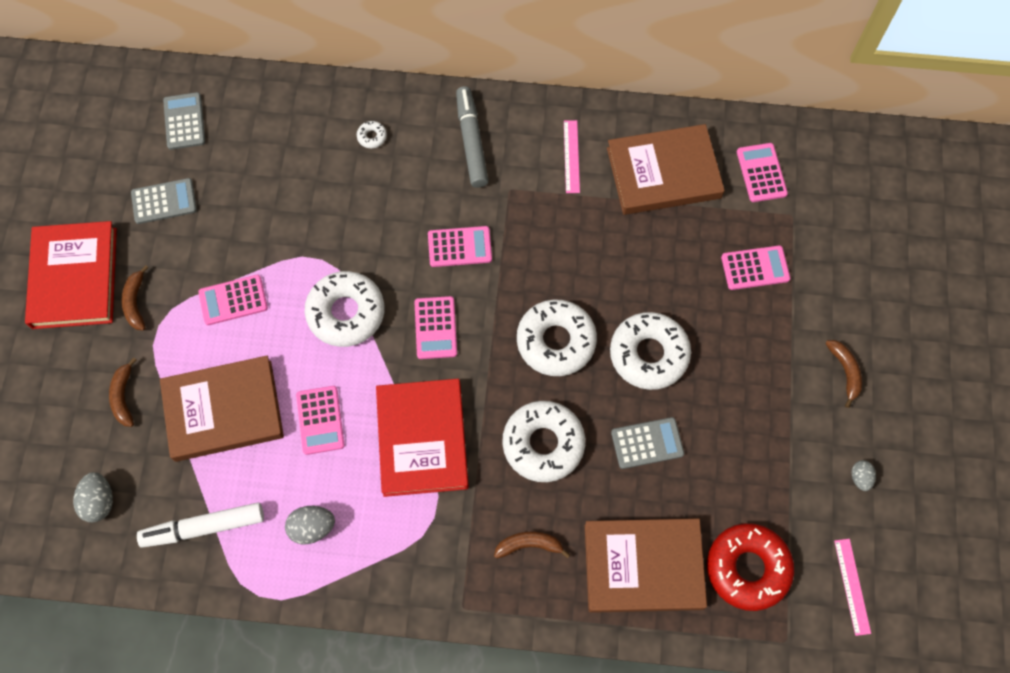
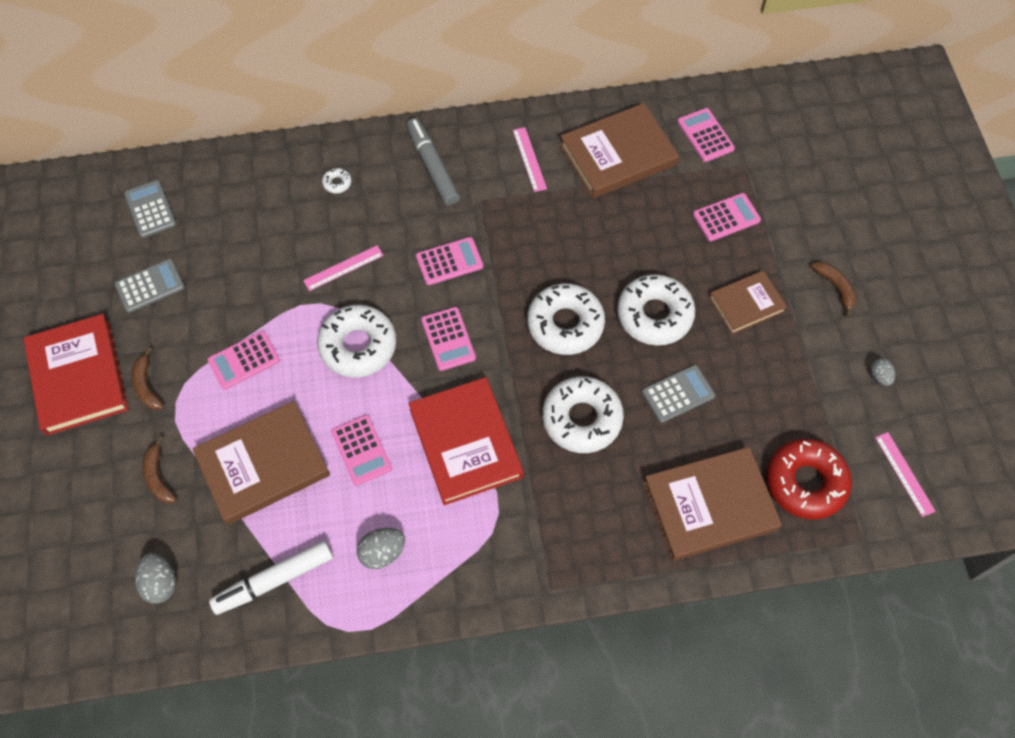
camera: 15 degrees left, 5 degrees down
(354, 228) = (343, 268): none -> pink ruler
(529, 545) = (597, 514): brown banana -> none
(746, 366) = (746, 304): none -> brown book

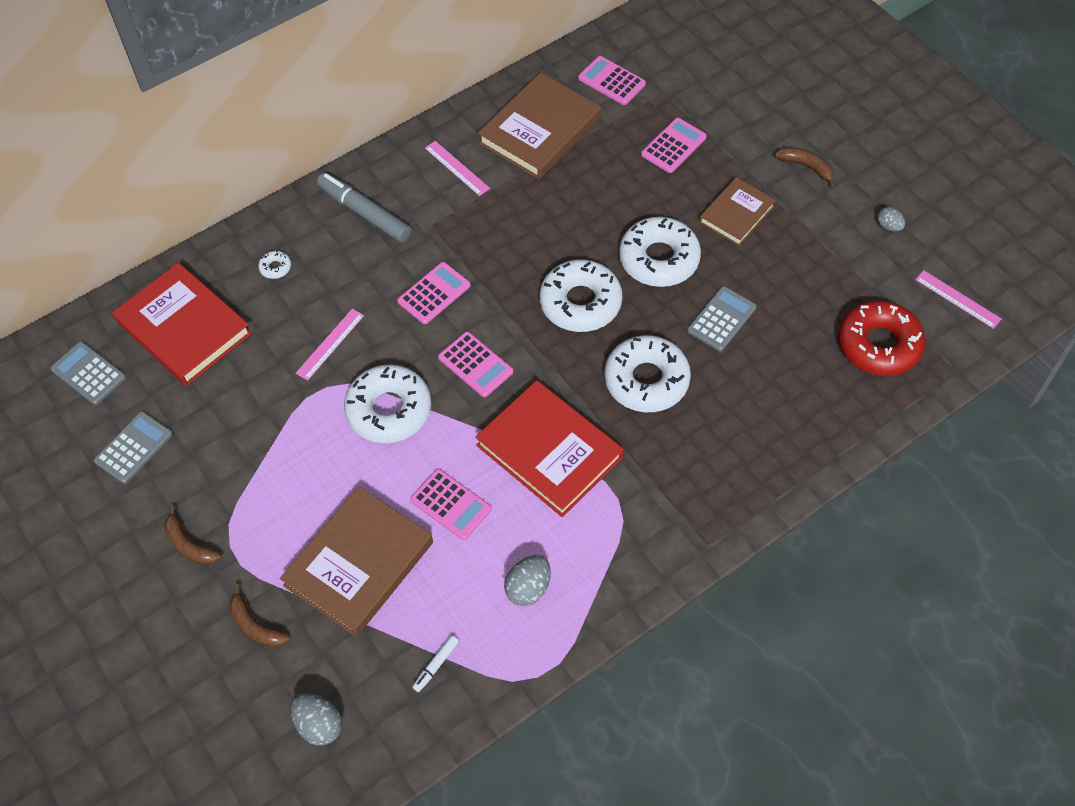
camera: 25 degrees left, 5 degrees down
(78, 377) = (108, 570): red book -> red book (184, 328)
(244, 360) = (279, 475): pink calculator -> none
(275, 580) = (436, 665): white marker -> white marker, size x0.46
(709, 506) = (807, 403): brown book -> none

